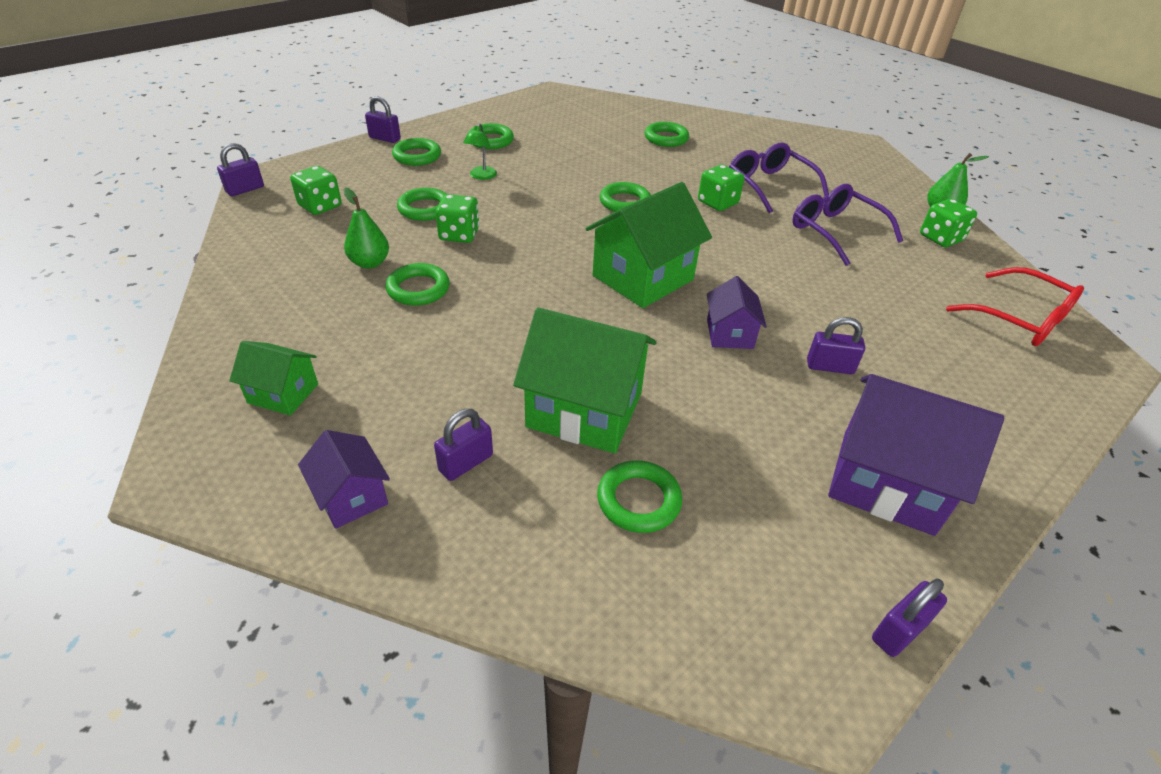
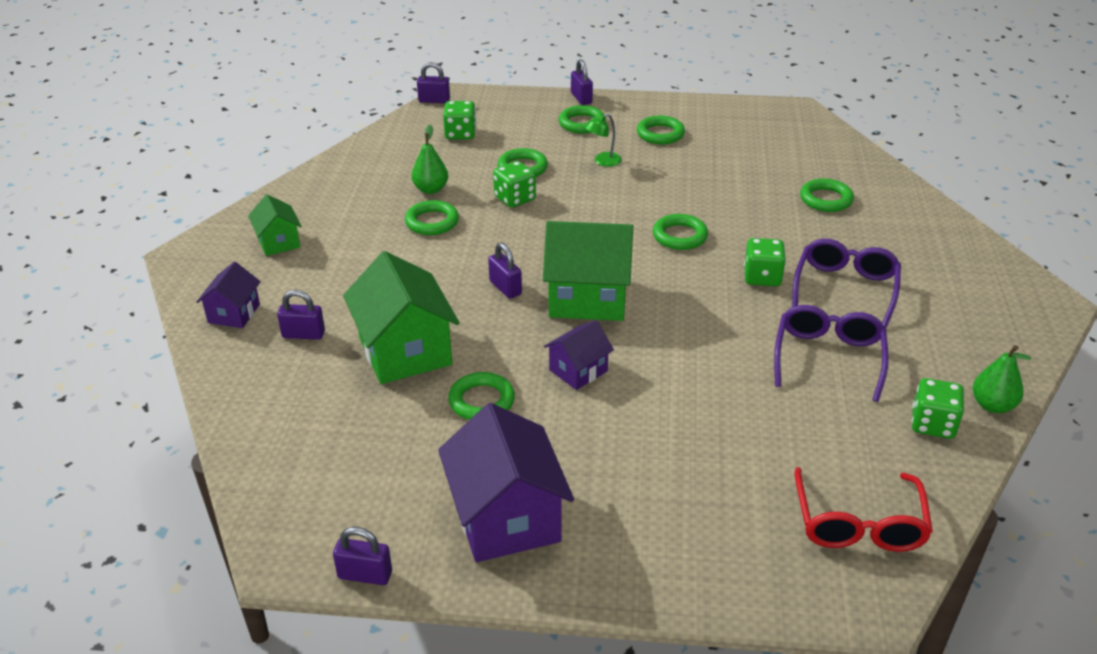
camera: 50 degrees right, 5 degrees down
(638, 500) = (351, 414): green ring -> green ring (481, 401)
(830, 367) = (608, 437): purple padlock -> purple padlock (505, 288)

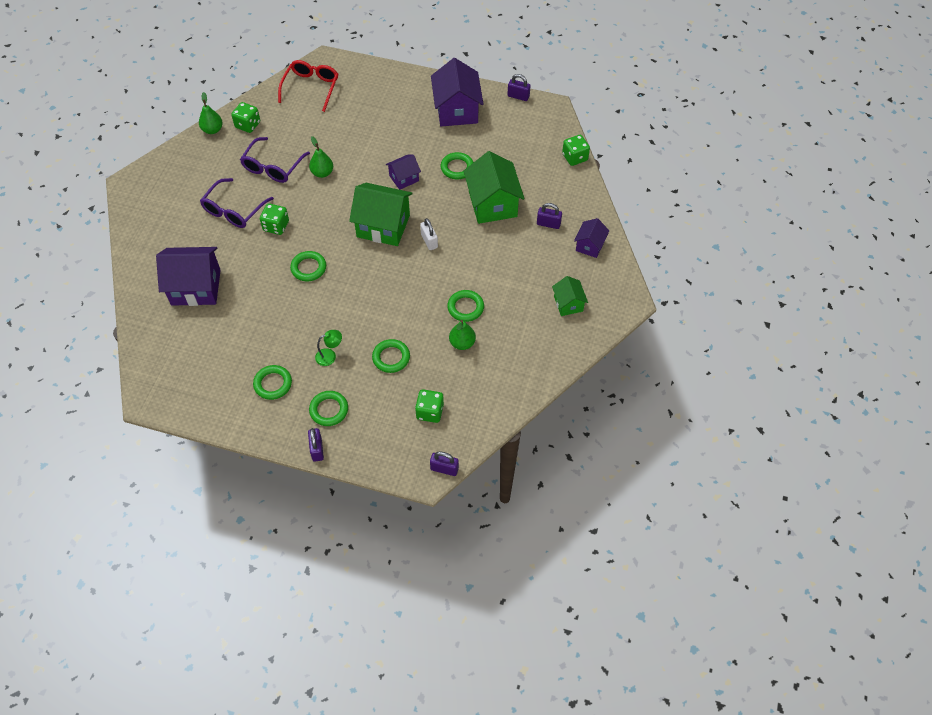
camera: 170 degrees left, 20 degrees up
(505, 288) = (429, 241): purple padlock -> white padlock
(515, 198) = (405, 323): green dice -> green dice (574, 157)
(732, 360) = (322, 173): none -> green pear
(826, 199) = (196, 287): green ring -> purple house

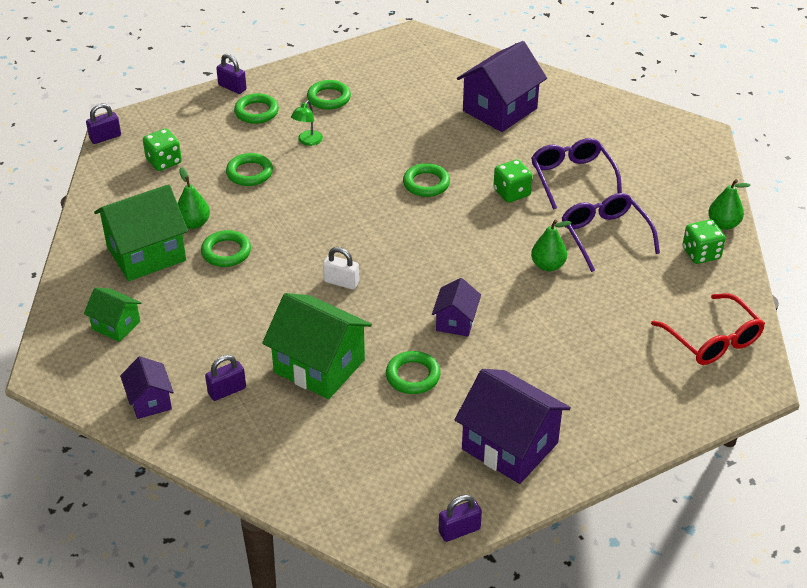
camera: 135 degrees right, 15 degrees down
(383, 226) = (409, 263): green house -> green house (146, 253)
(574, 157) = (282, 498): green dice -> none

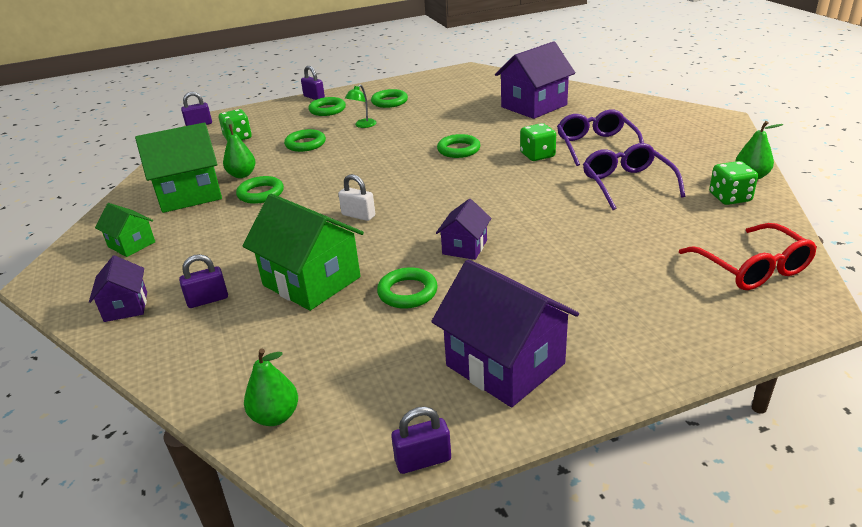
camera: 10 degrees right, 10 degrees down
(548, 265) = (567, 205): green pear -> green pear (275, 416)

